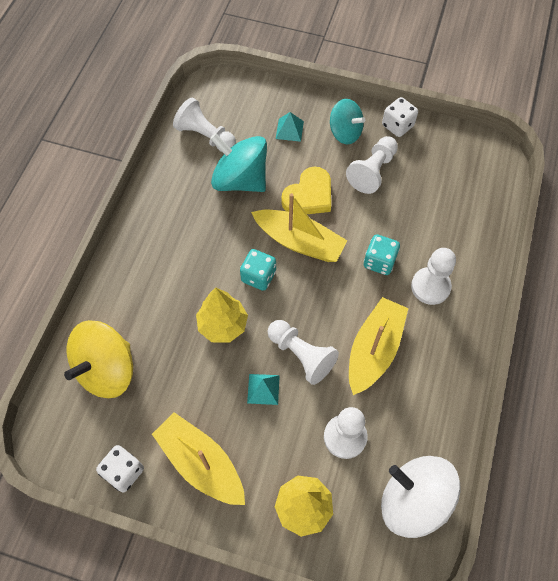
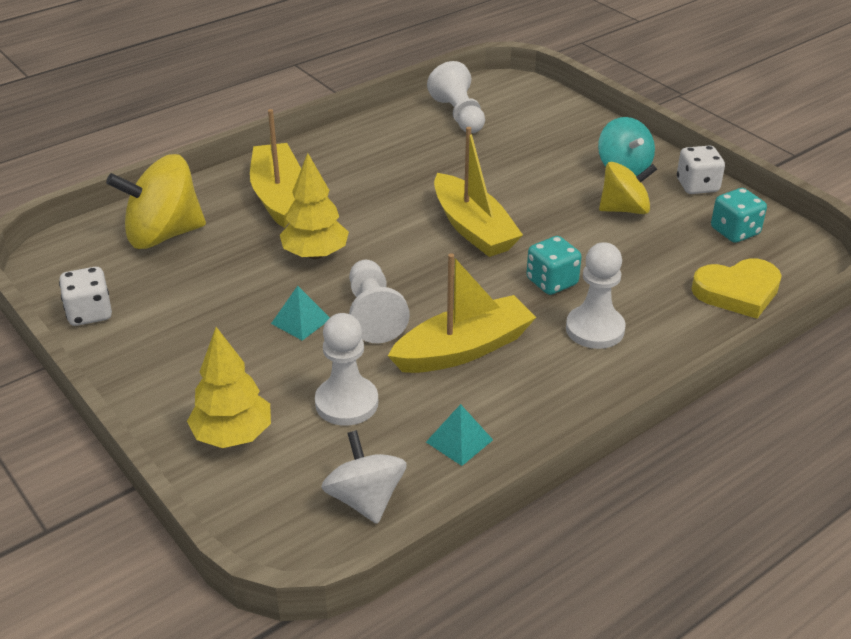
camera: 35 degrees right, 25 degrees down
(201, 463) = (169, 345): yellow boat -> yellow boat (278, 195)
(240, 180) = (460, 158): turquoise spinning top -> none
(258, 276) = (396, 235): turquoise dice -> turquoise dice (735, 231)
(289, 130) = (558, 143): turquoise pyramid -> turquoise pyramid (459, 441)
(309, 196) = (524, 199): yellow heart -> yellow heart (737, 292)
(372, 171) = (624, 209): white pawn -> yellow spinning top
(413, 500) = (365, 499): white spinning top -> white spinning top, size x0.65

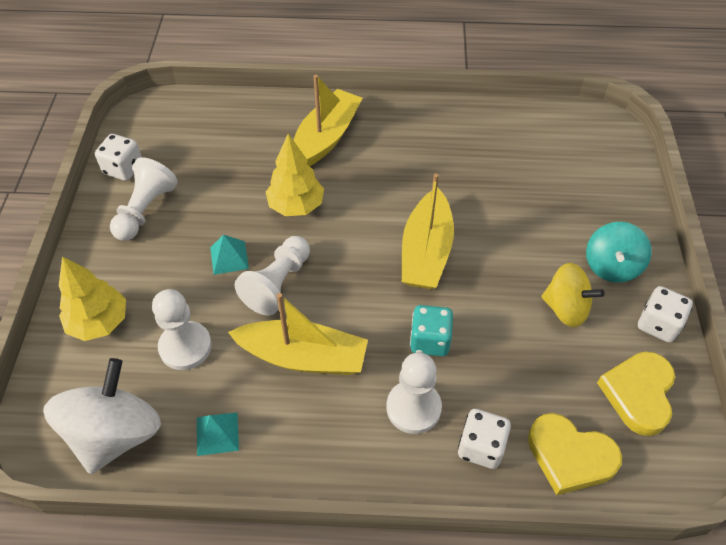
camera: 40 degrees right, 15 degrees up
(163, 235) = (224, 130): yellow spinning top -> none
(365, 499) = (115, 434): white spinning top -> white spinning top, size x1.53
(458, 115) = (531, 135): white pawn -> white pawn (145, 210)
(673, 323) = (481, 447): none -> white dice
(735, 231) = (638, 394): turquoise dice -> yellow heart

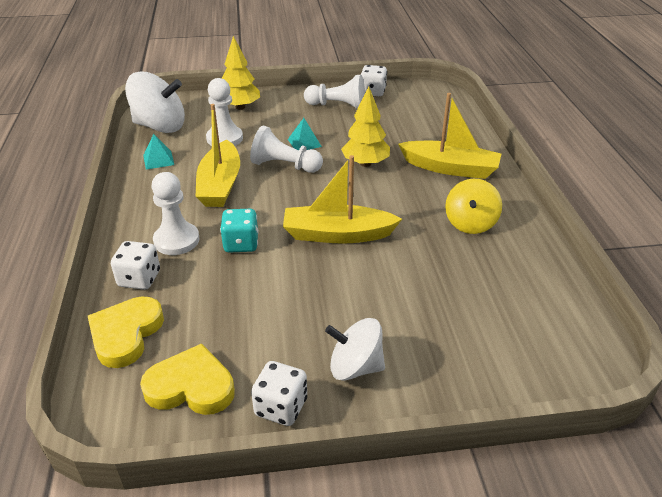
camera: 80 degrees right, 15 degrees down
(565, 308) = (290, 329): yellow spinning top -> yellow spinning top (470, 223)
(611, 266) = (355, 367): turquoise spinning top -> white spinning top

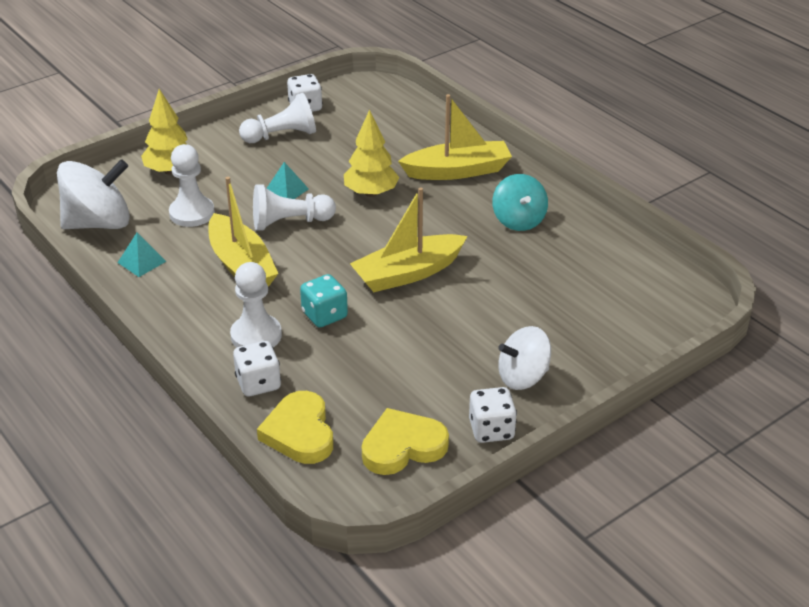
camera: 30 degrees left, 0 degrees up
(470, 223) = (518, 220): yellow spinning top -> turquoise spinning top

